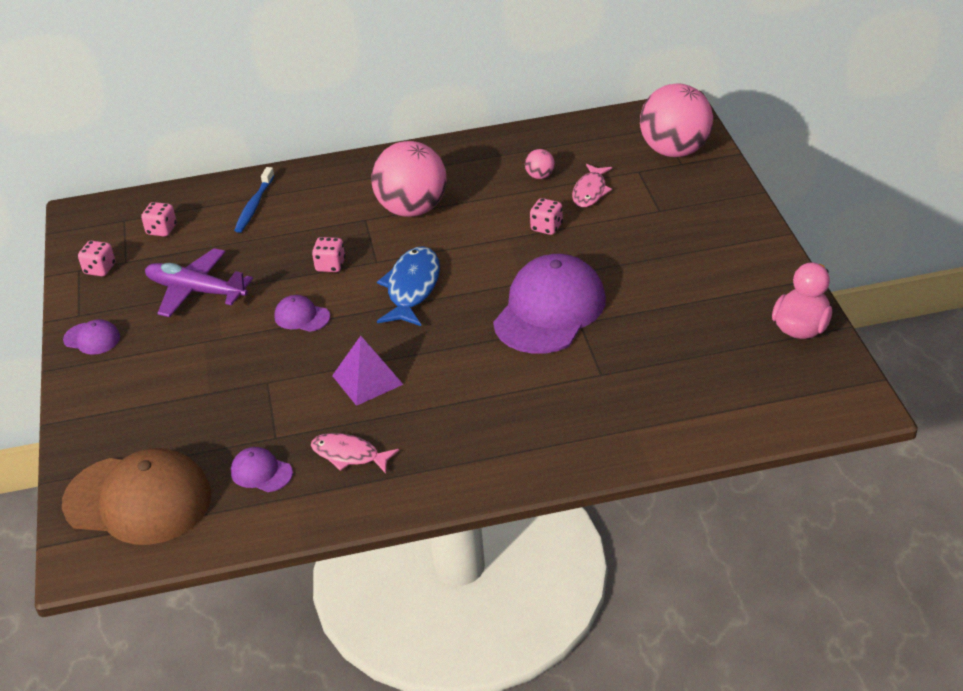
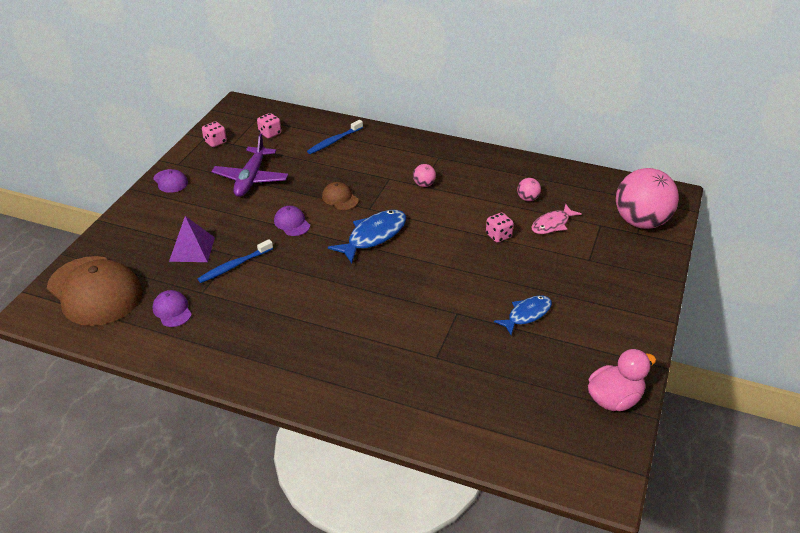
camera: 30 degrees right, 0 degrees up
(196, 291) = (251, 179): purple plane -> purple plane turned 135 degrees counterclockwise
(283, 392) = (234, 266): none -> blue toothbrush
(330, 265) = (340, 198): pink dice -> brown cap
(349, 455) = (230, 327): pink fish -> none
(367, 380) = (288, 283): purple pyramid -> purple pyramid (192, 249)
(412, 209) = (424, 184): pink ball -> pink ball, size x0.41
(550, 310) = (445, 294): purple cap -> none
(650, 291) = (526, 315): none -> blue fish

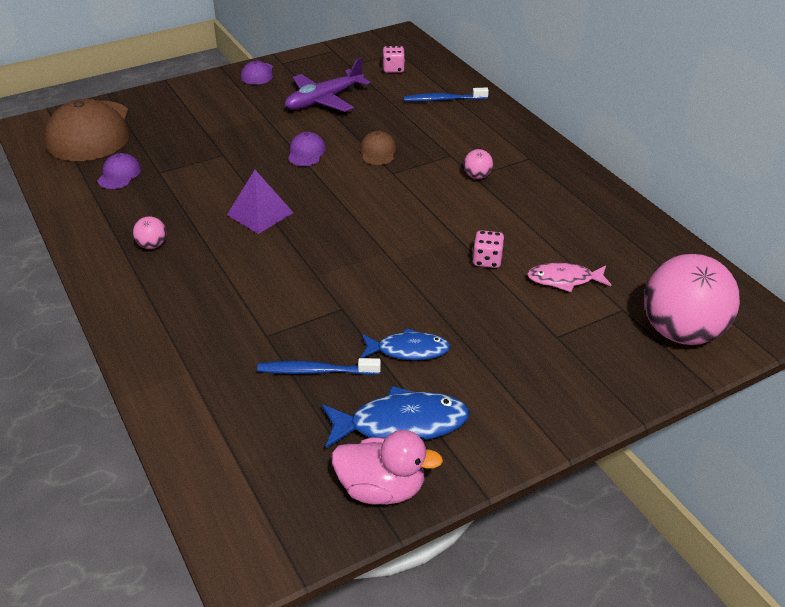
camera: 40 degrees right, 0 degrees up
(192, 249) = (199, 134): purple pyramid -> purple pyramid (260, 213)
(215, 142) = (336, 57): pink dice -> none
(234, 266) = (211, 164): blue toothbrush -> blue toothbrush (315, 371)
(373, 236) = (362, 199): blue fish -> blue fish (401, 424)
(528, 198) = (572, 241): pink ball -> pink ball (152, 245)

